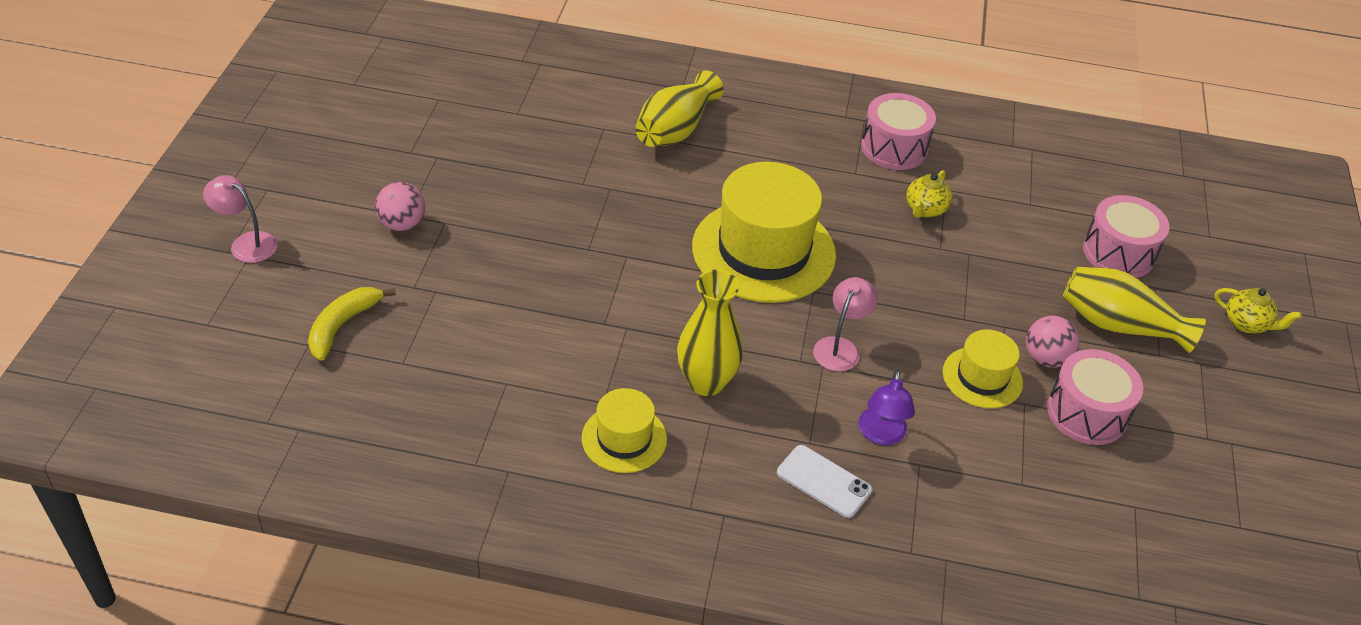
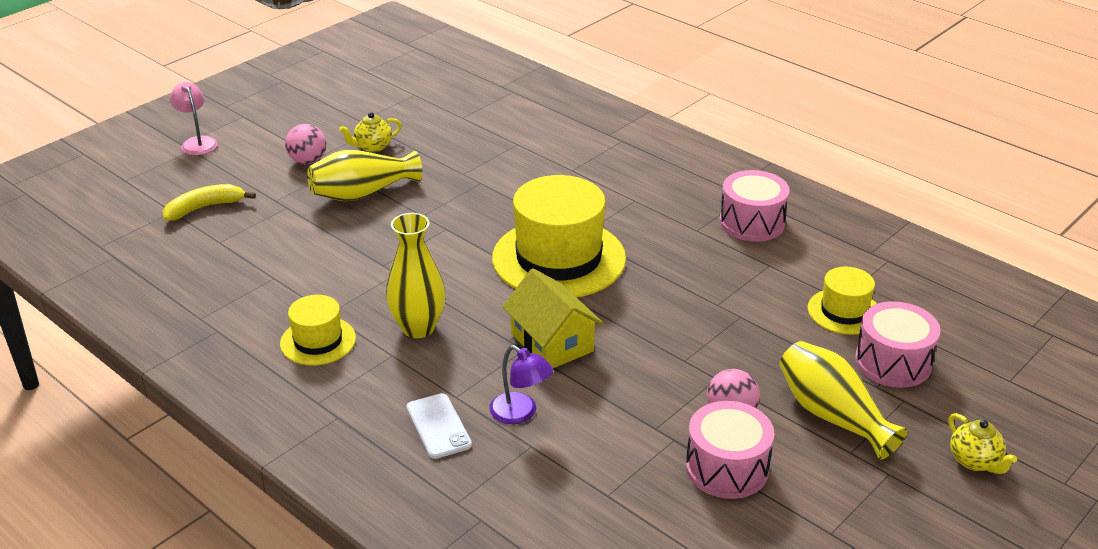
camera: 35 degrees right, 10 degrees down
(675, 130) = (573, 160): yellow vase -> yellow vase (362, 193)
(840, 347) = (552, 342): pink lamp -> yellow house
(881, 435) = (520, 413): purple lamp -> purple lamp turned 90 degrees counterclockwise
(925, 209) = (733, 273): yellow teapot -> yellow teapot (373, 147)
(982, 377) = (655, 407): yellow hat -> yellow hat (844, 311)

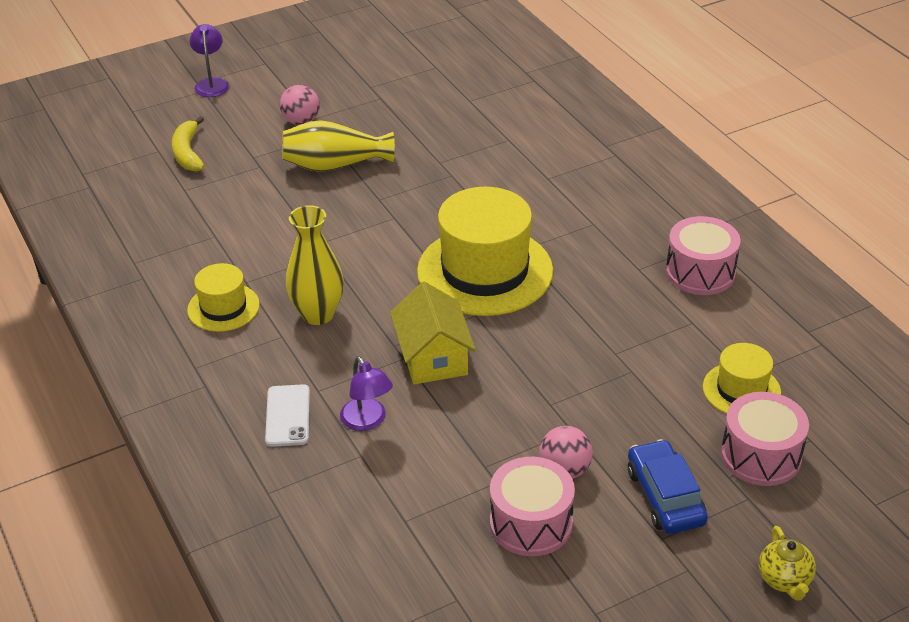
camera: 20 degrees right, 5 degrees up
(197, 142) = (212, 83): pink lamp -> purple lamp
(205, 208) = (188, 152): yellow banana -> yellow banana turned 90 degrees counterclockwise
(373, 147) = (368, 117): yellow teapot -> none
(832, 416) = (665, 496): yellow vase -> blue car

